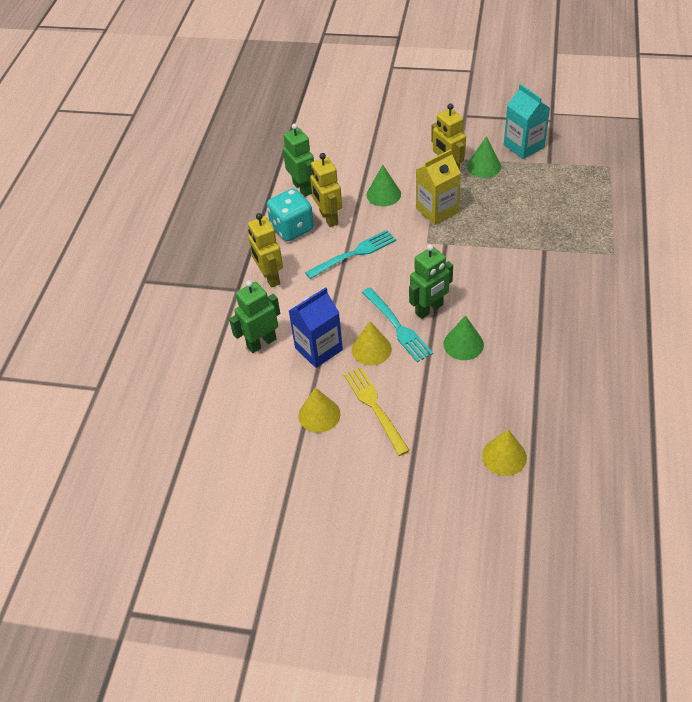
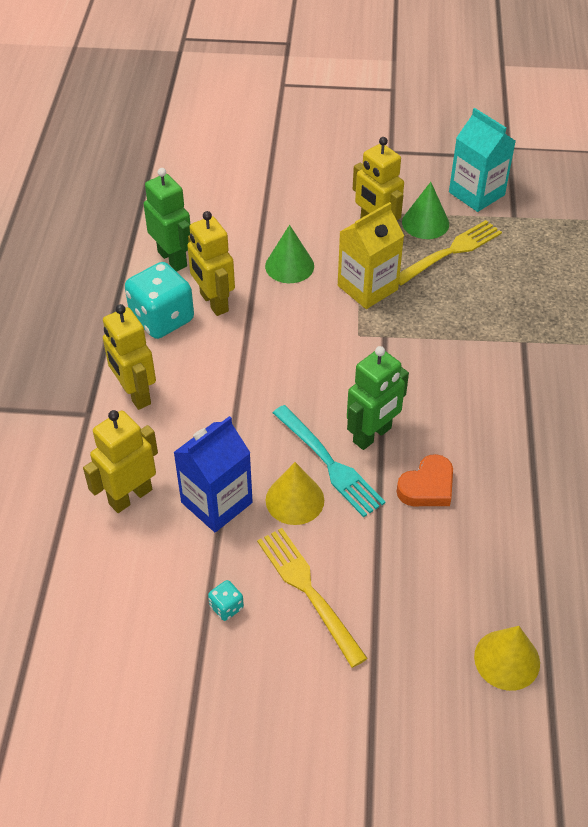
camera: 10 degrees left, 0 degrees up
(261, 343) = (130, 496): green robot -> yellow robot
(319, 415) = (226, 607): yellow cone -> turquoise dice
(354, 254) = (255, 355): turquoise fork -> none
(463, 344) = (427, 487): green cone -> orange heart
(499, 187) = (450, 252): none -> yellow fork

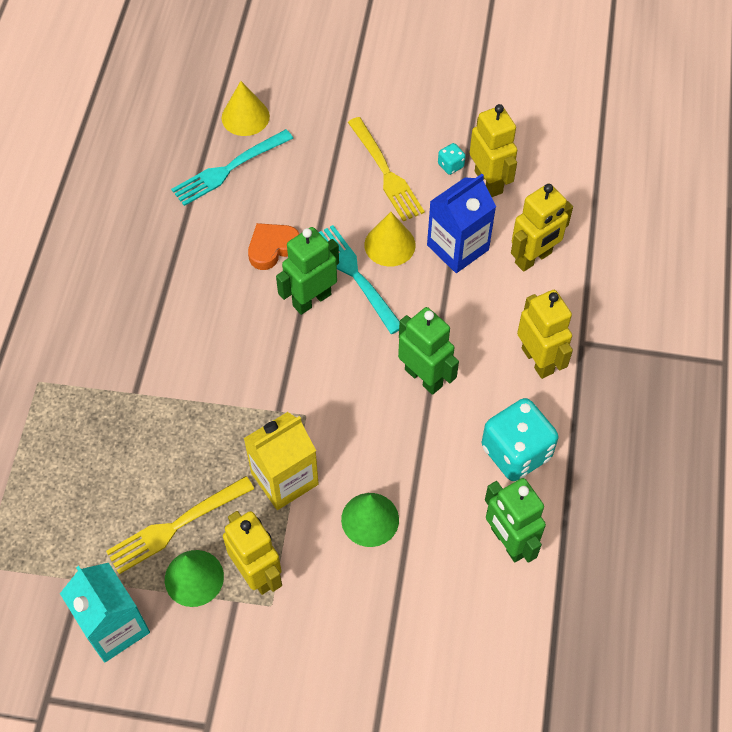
camera: 175 degrees left, 10 degrees up
(213, 302) = (459, 471): yellow robot -> yellow robot (489, 182)
(249, 372) = (424, 377): none -> green robot
(505, 580) = (229, 169): none -> turquoise fork

